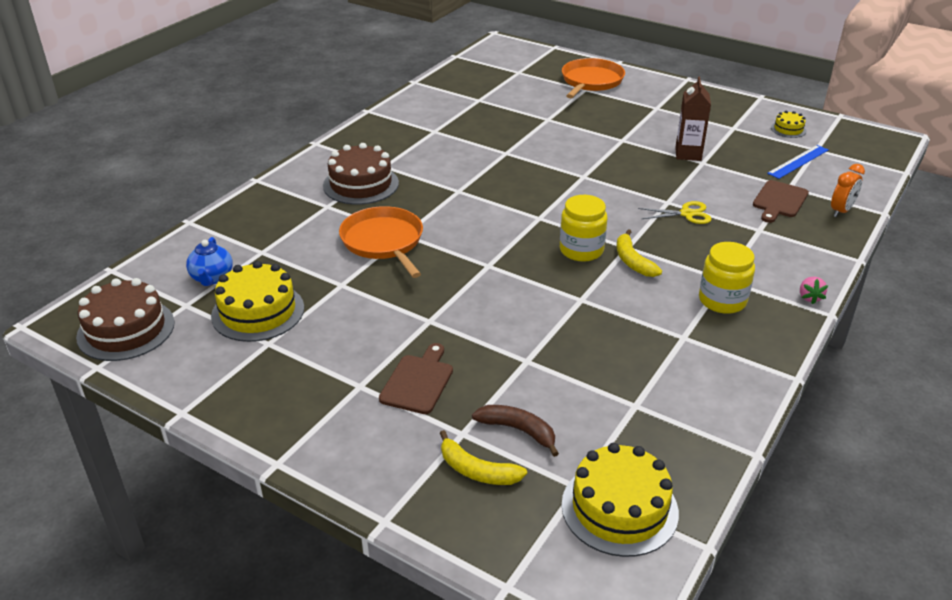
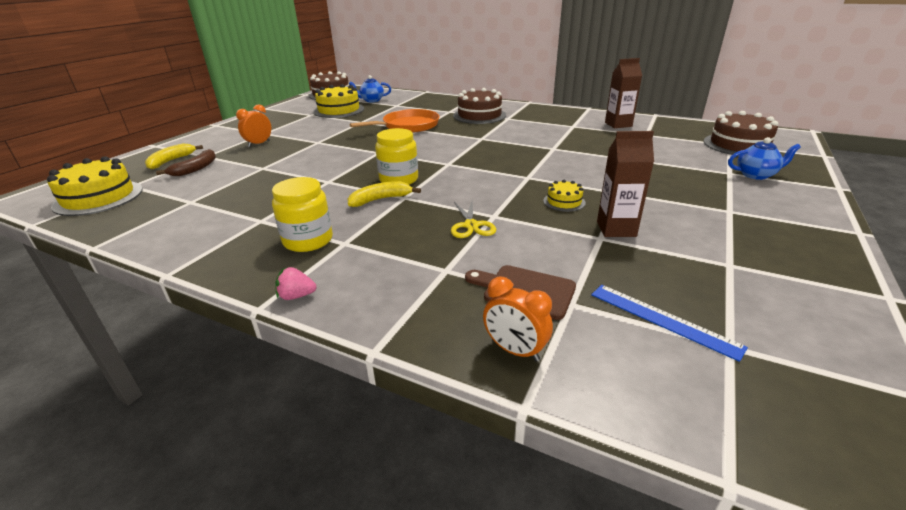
camera: 85 degrees right, 5 degrees down
(418, 381) = (259, 144): brown cutting board -> orange clock
(440, 106) = (618, 124): none -> brown carton
(521, 69) = (739, 145): none -> brown cake
(591, 81) = (756, 175): orange pan -> blue teapot
(788, 129) = (783, 319): yellow cake -> yellow cake (564, 202)

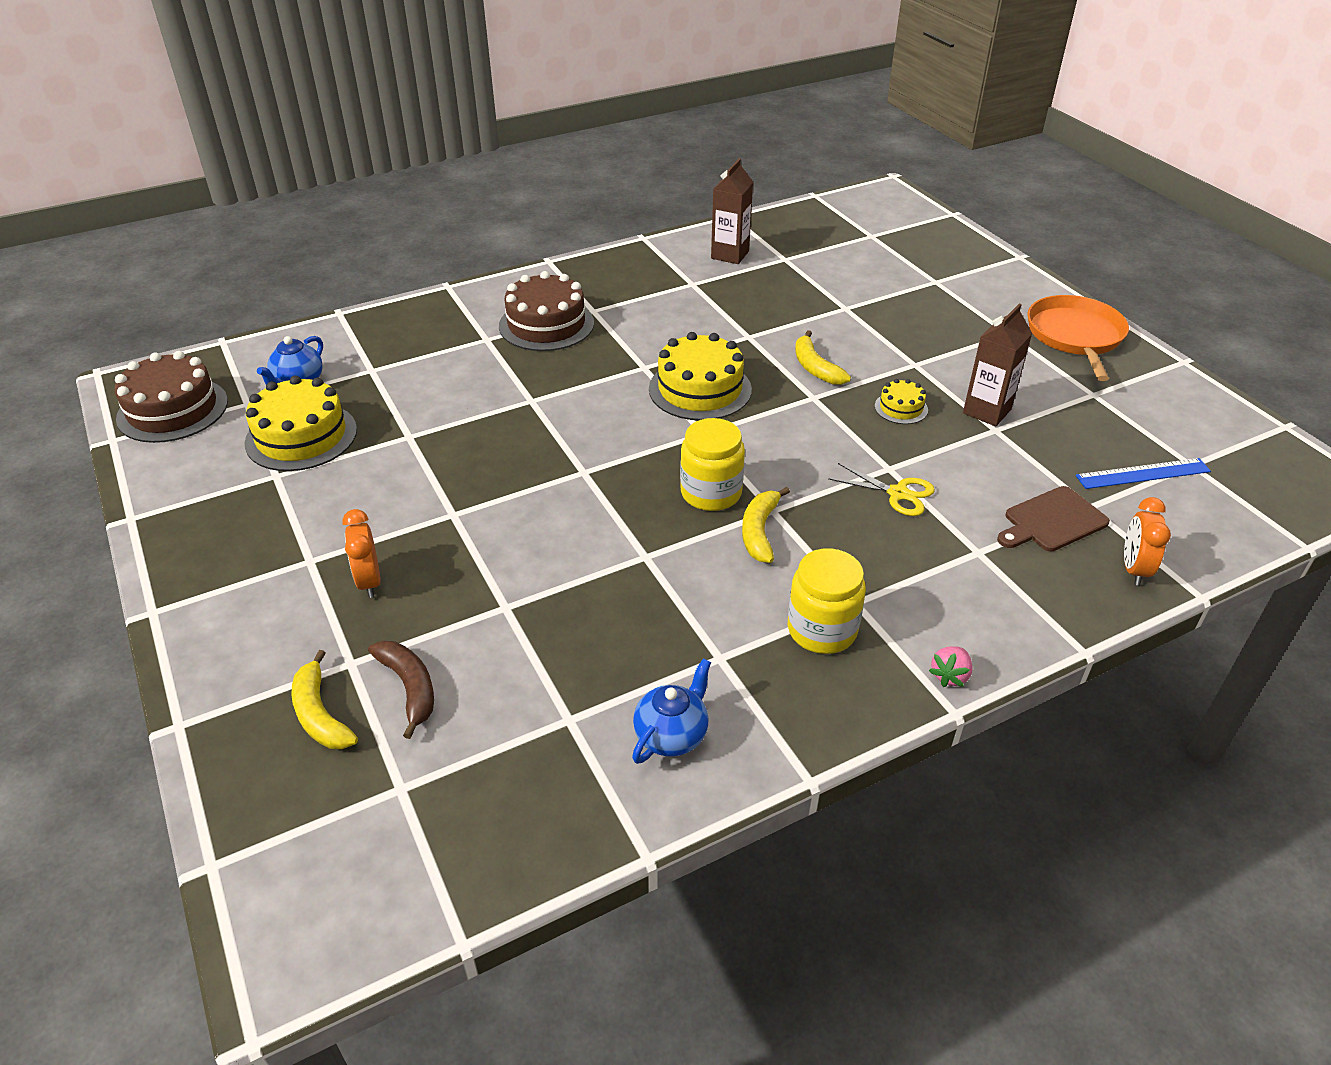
camera: 55 degrees left, 10 degrees up
(98, 197) = (417, 839): yellow cake -> yellow cake (700, 389)
(408, 126) = (501, 402): orange pan -> orange pan (1075, 336)
(515, 350) = (1133, 569): orange clock -> orange clock turned 120 degrees clockwise
(557, 170) = (815, 368): none -> yellow banana
(739, 145) = (879, 232): brown cake -> none
(756, 175) = (955, 273): blue teapot -> blue teapot (672, 735)

